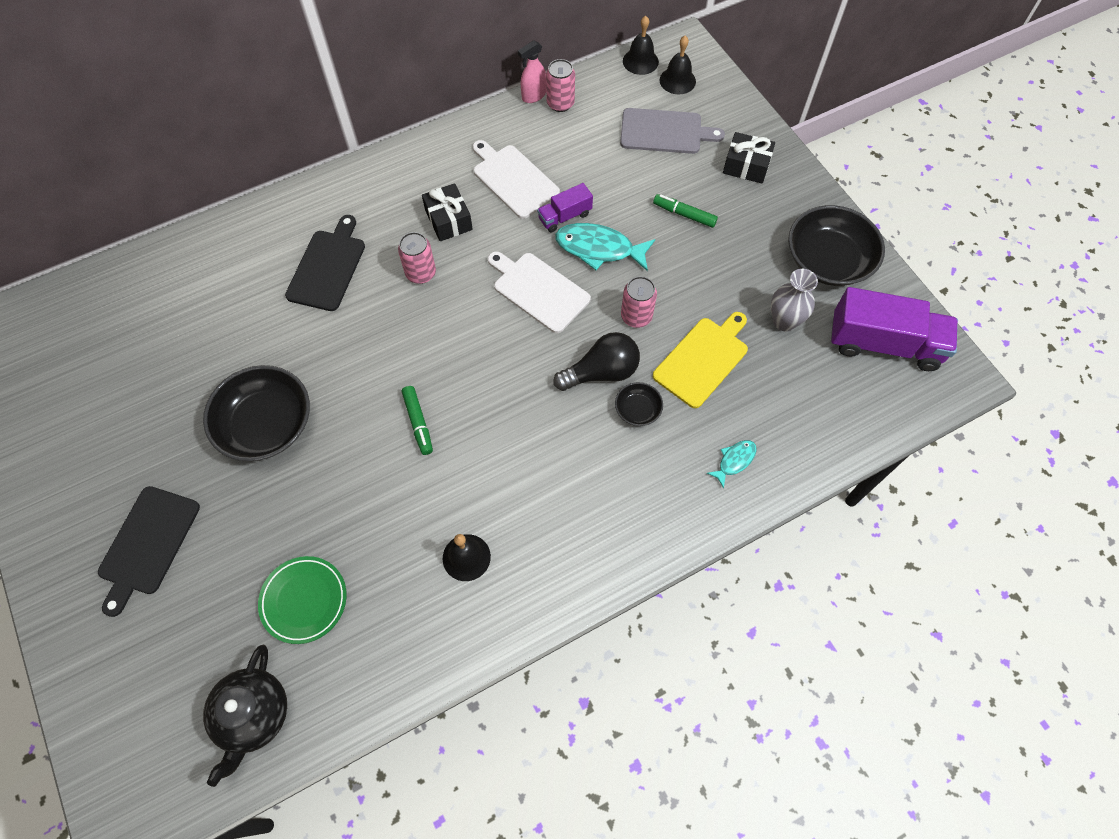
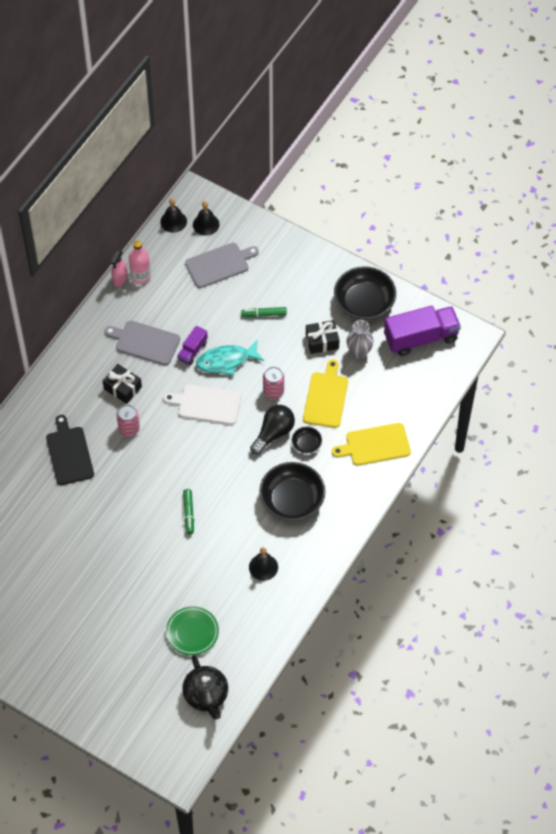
camera: 30 degrees left, 5 degrees down
(147, 544) = (85, 651): black cutting board -> none
(266, 424) = (102, 558): black bowl -> black bowl (292, 499)
(418, 423) = (188, 513): green marker -> green marker turned 45 degrees clockwise
(513, 179) = (145, 342): white cutting board -> grey cutting board
(560, 103) = (140, 276): pink can -> pink bottle
(734, 461) = (375, 445): turquoise fish -> yellow cutting board
(746, 166) = (283, 264): black gift -> black gift (322, 341)

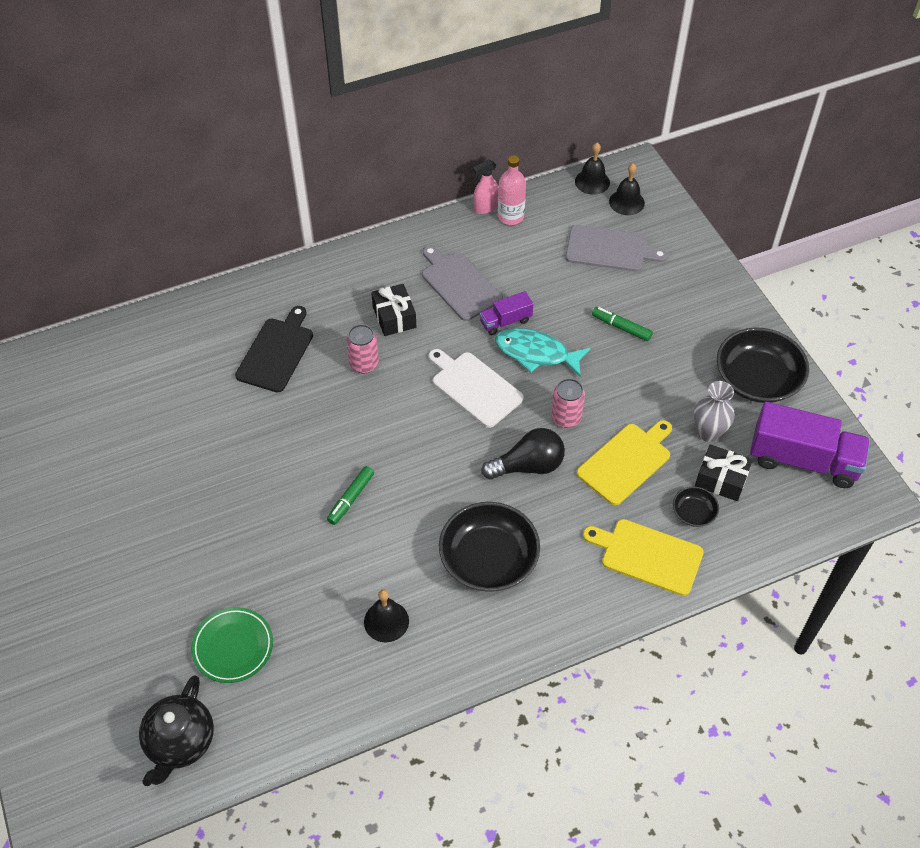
camera: 35 degrees right, 5 degrees down
(306, 444) = (559, 502): black bowl -> black bowl (693, 513)
(322, 341) = (670, 394): black gift -> black gift (721, 479)

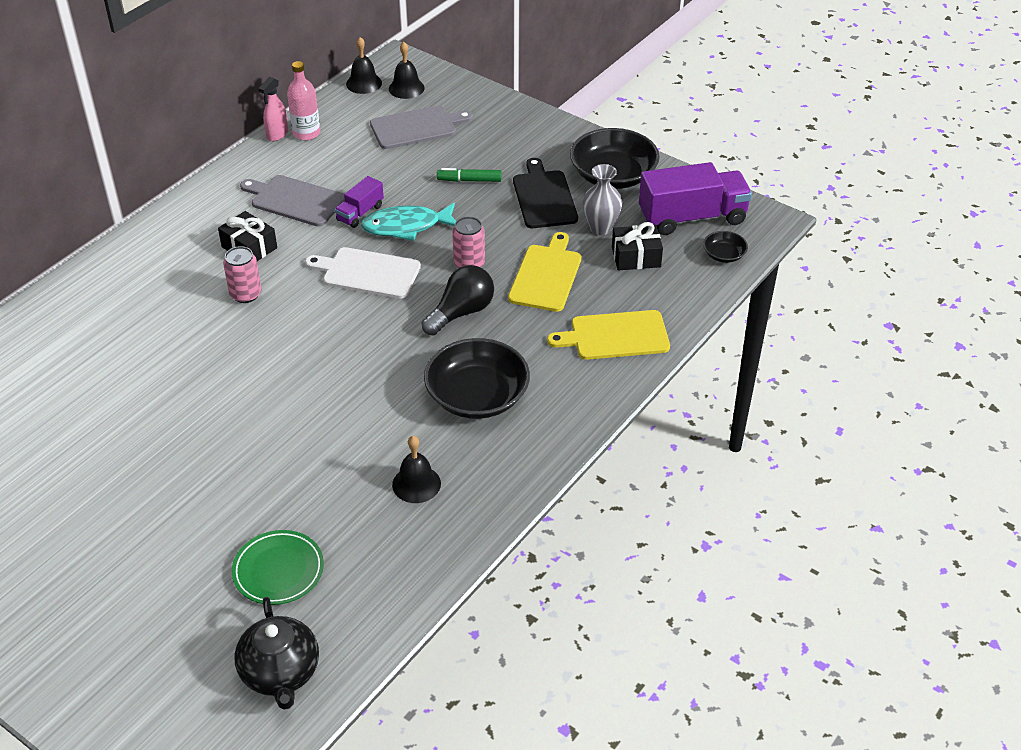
camera: 30 degrees left, 10 degrees down
(277, 352) = (148, 318): black cutting board -> black cutting board (544, 197)
(351, 498) = (310, 404): green marker -> none
(693, 513) = (631, 289): black bowl -> black bowl (724, 255)

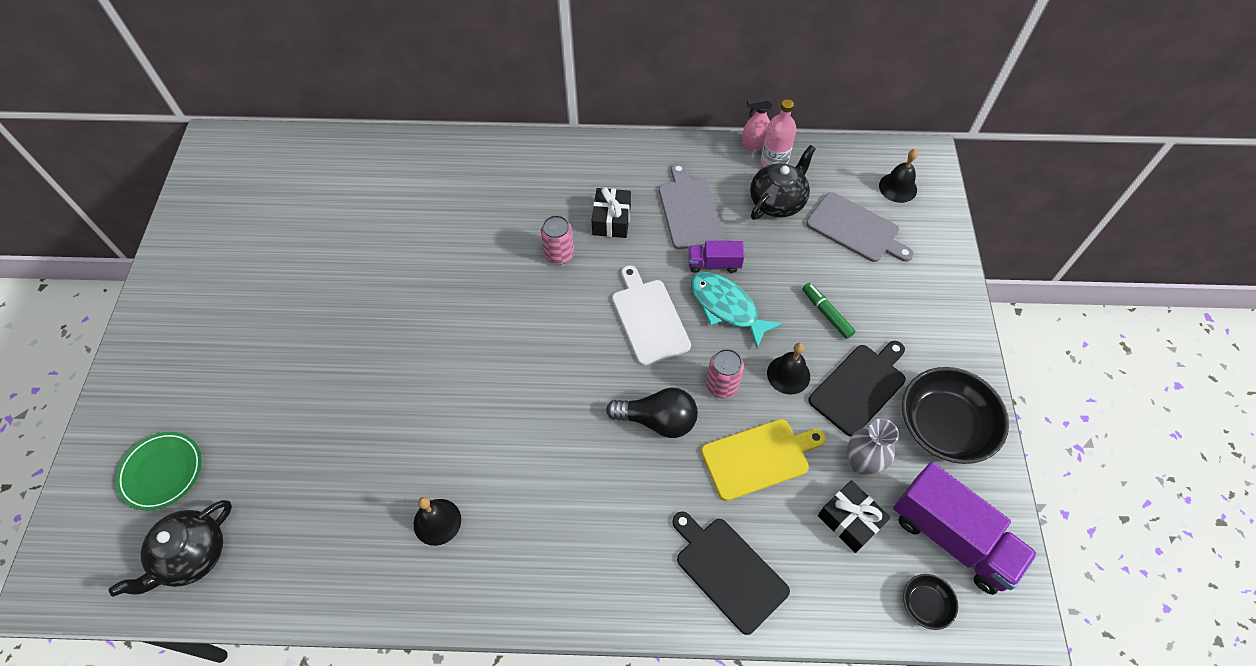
camera: 55 degrees right, 15 degrees up
(278, 571) = (290, 483): green plate -> green plate (162, 472)
(344, 151) = (777, 201): none -> black teapot
(364, 83) = (873, 155): black bell -> black bell (788, 374)
(477, 396) = (567, 501): black bowl -> none
(615, 336) = (728, 571): yellow cutting board -> black cutting board

